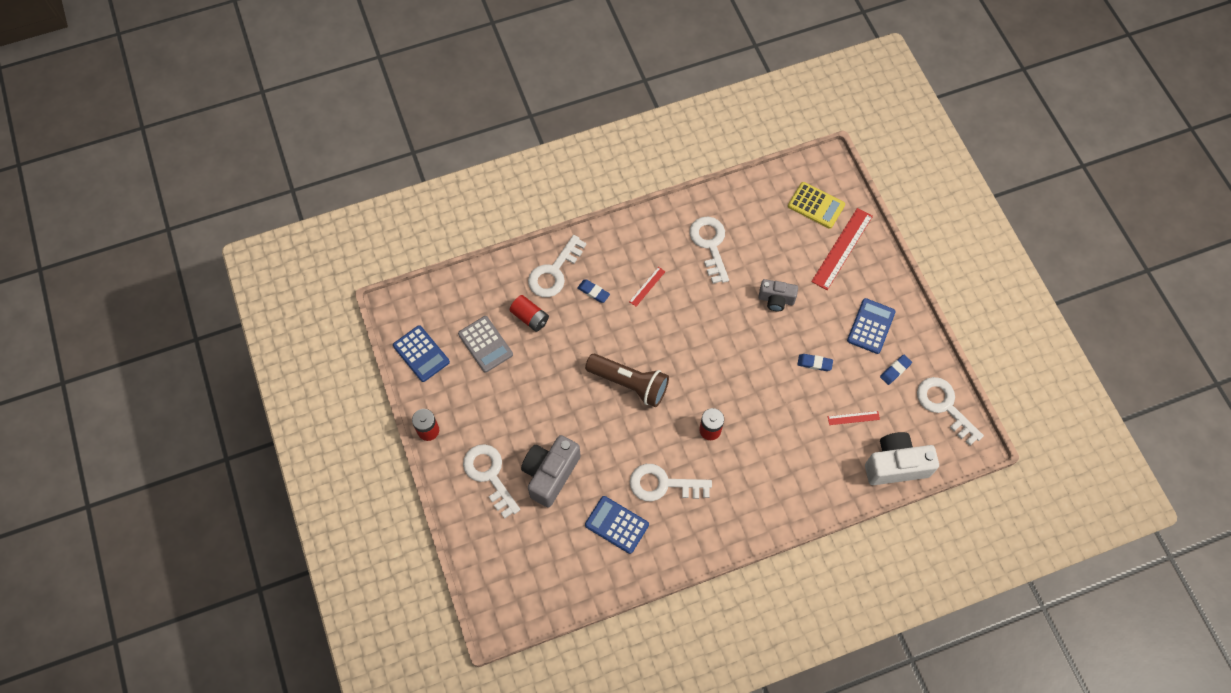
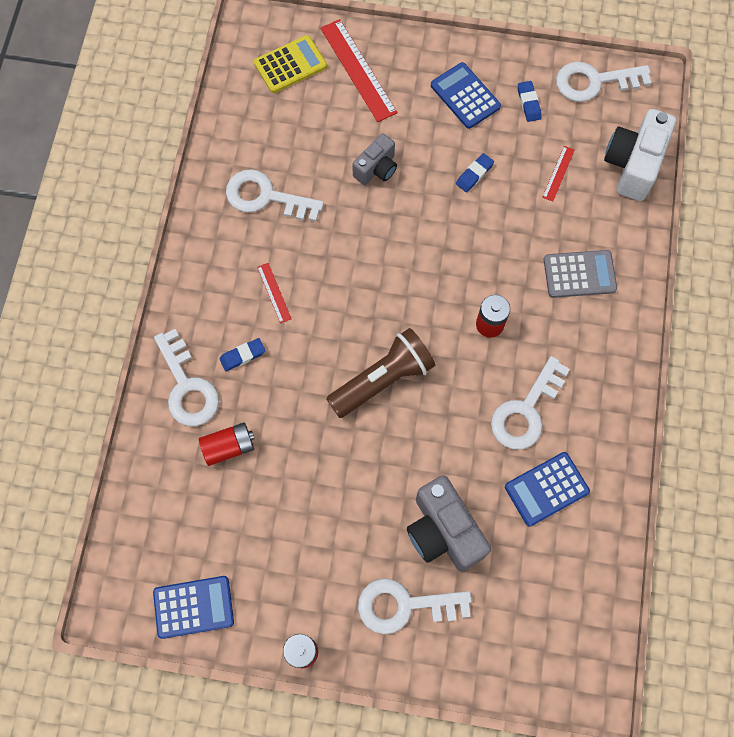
camera: 60 degrees left, 5 degrees up
(485, 344) = (230, 519): grey calculator -> grey calculator (579, 274)

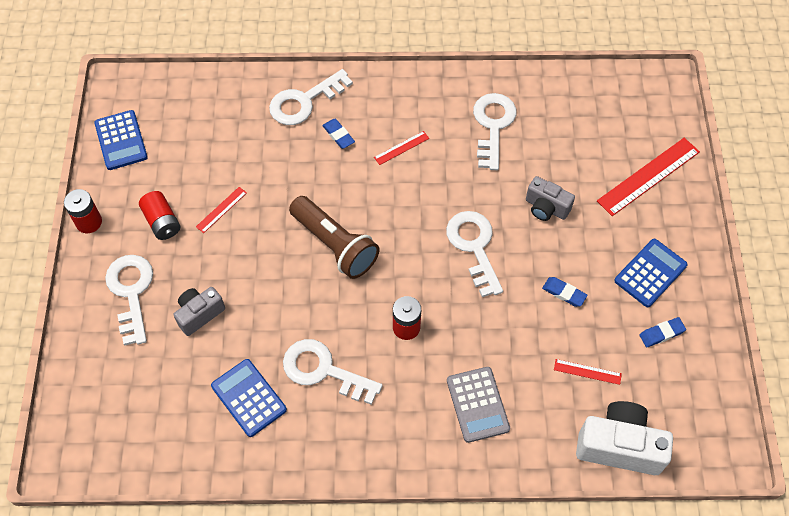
camera: 80 degrees right, 10 degrees down
(229, 447) = (256, 140): red battery -> red battery (162, 222)
(290, 65) = (635, 121): yellow calculator -> none
(315, 495) = (221, 209): none -> red ruler
(443, 531) = (199, 314): grey camera -> grey camera, size x0.60
(594, 82) = (709, 396): white key -> white key (474, 246)

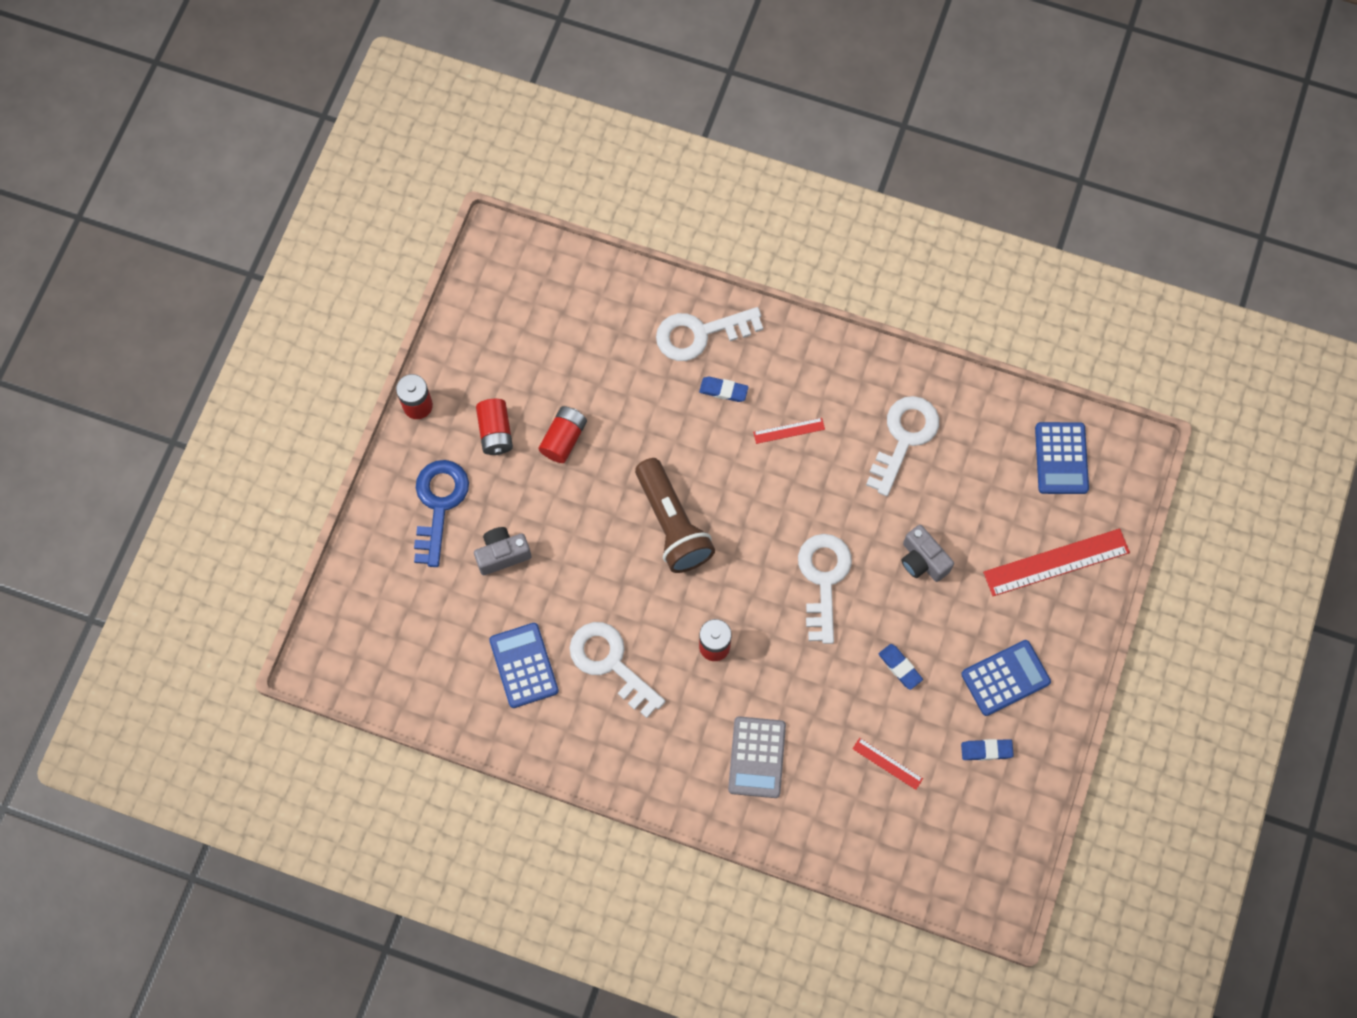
camera: 20 degrees right, 10 degrees up
(121, 140) = (480, 315): blue calculator -> blue calculator (1061, 458)
(131, 292) = (439, 504): white key -> blue key
(221, 209) = (563, 439): red ruler -> red battery
(338, 135) = (723, 390): blue eraser -> blue eraser turned 60 degrees counterclockwise
(619, 446) = (886, 854): white camera -> none

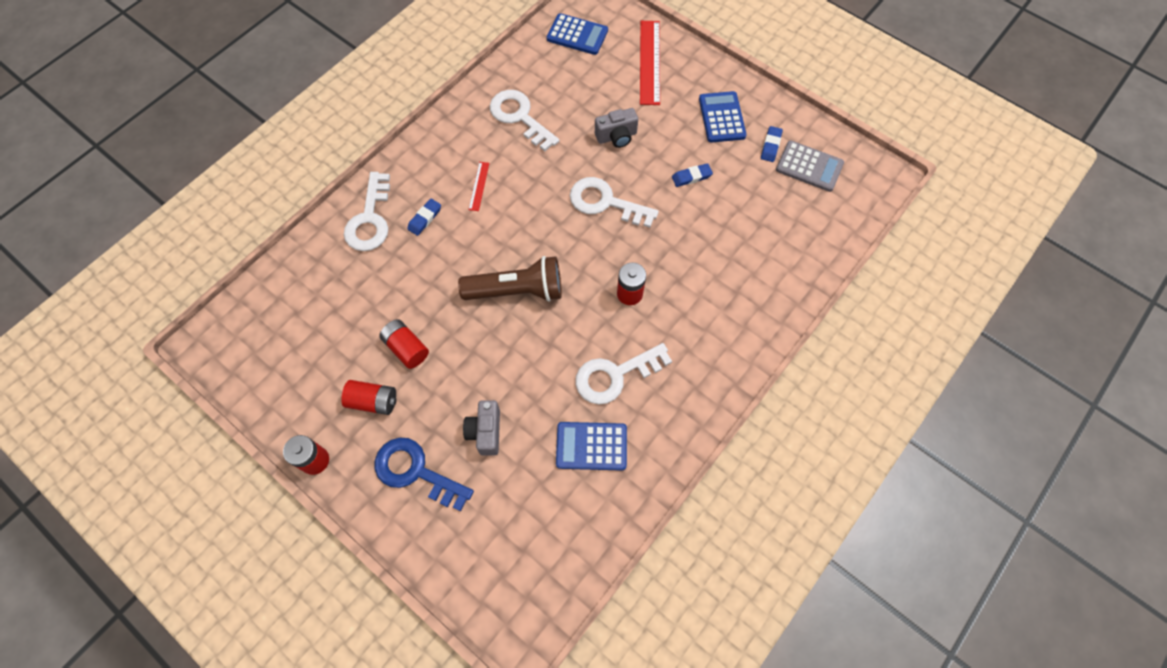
camera: 70 degrees left, 5 degrees down
(757, 757) = (729, 293): grey calculator -> grey calculator (809, 166)
(887, 763) = (761, 209): red ruler -> none

